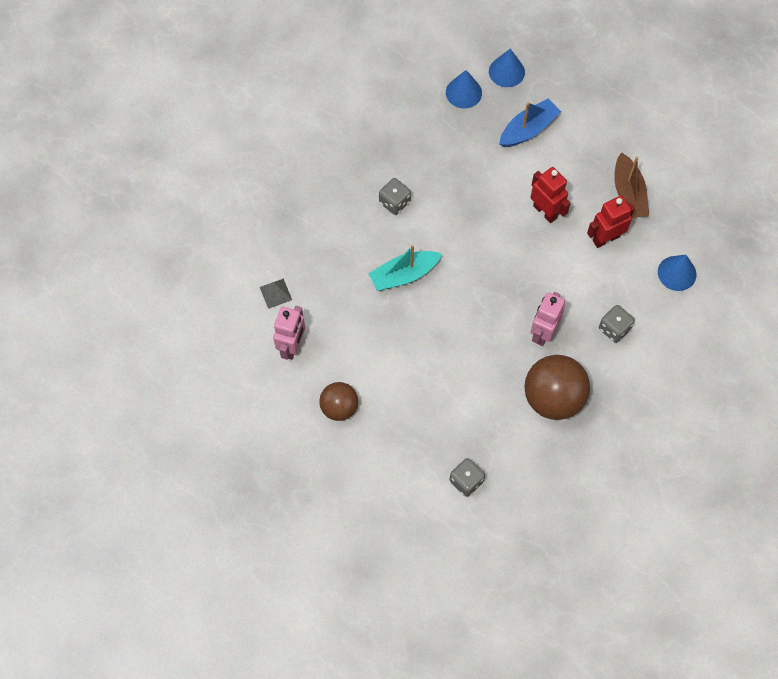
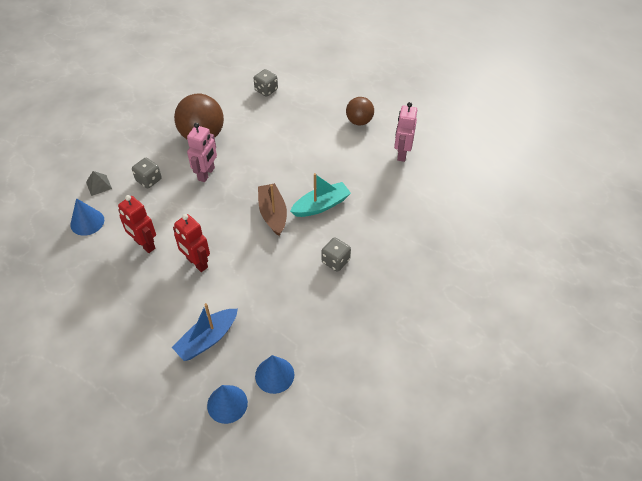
camera: 175 degrees right, 15 degrees down
(276, 293) = (424, 186): grey pyramid -> grey pyramid (98, 185)
(605, 238) = (144, 244): red robot -> red robot turned 75 degrees clockwise
(628, 193) = (116, 284): brown boat -> brown boat (273, 214)

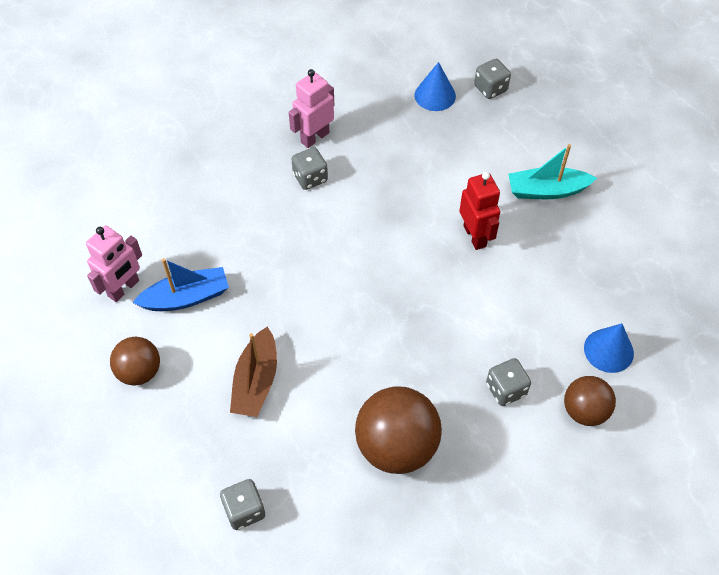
camera: 155 degrees left, 5 degrees up
(98, 185) = (584, 411): grey pyramid -> brown ball
(144, 244) = (535, 285): red robot -> none
(206, 174) = (416, 366): pink robot -> pink robot (314, 137)
(207, 339) = (490, 149): blue boat -> blue boat (186, 297)
(227, 404) = (490, 88): blue cone -> grey dice
(273, 214) = (352, 265): brown boat -> brown boat (256, 381)
(321, 205) = (284, 253): turquoise boat -> turquoise boat (547, 191)

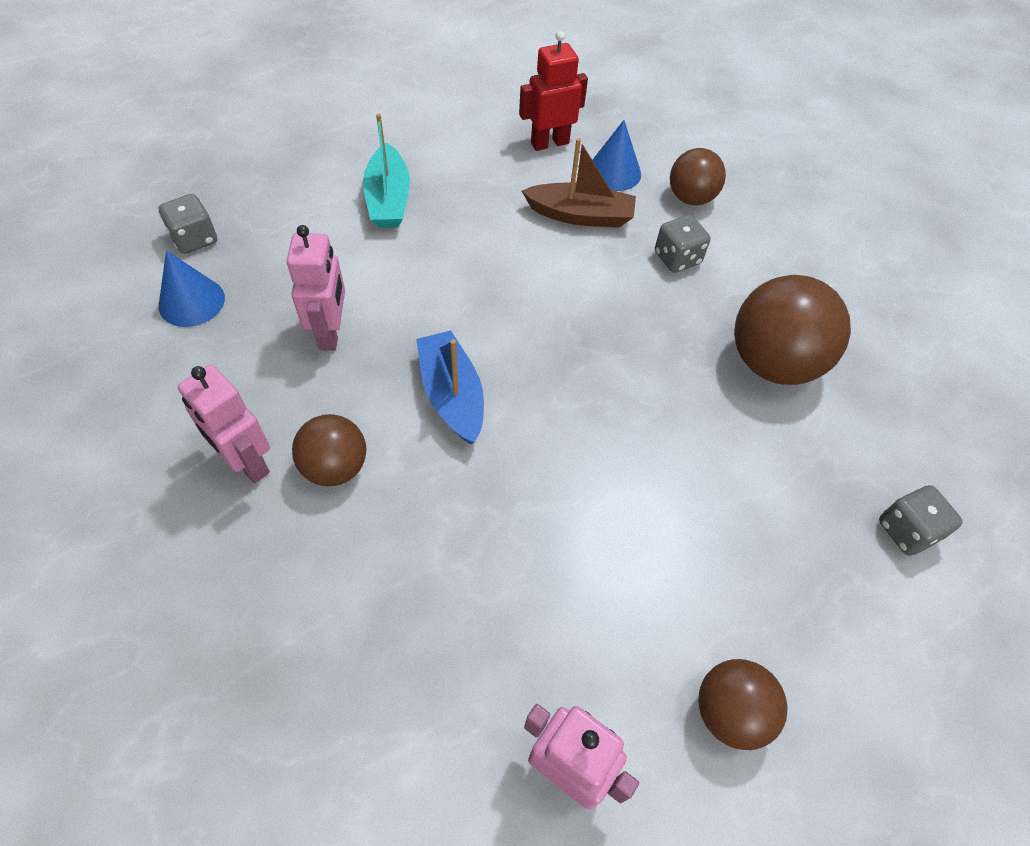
camera: 95 degrees left, 0 degrees up
(186, 297) = (578, 648): blue boat -> blue boat (452, 395)
(256, 381) = (715, 527): brown boat -> brown boat (580, 215)
(310, 178) = (335, 467): grey dice -> brown ball
(413, 167) = (331, 333): none -> pink robot
(475, 236) = (458, 272): red robot -> red robot (549, 143)

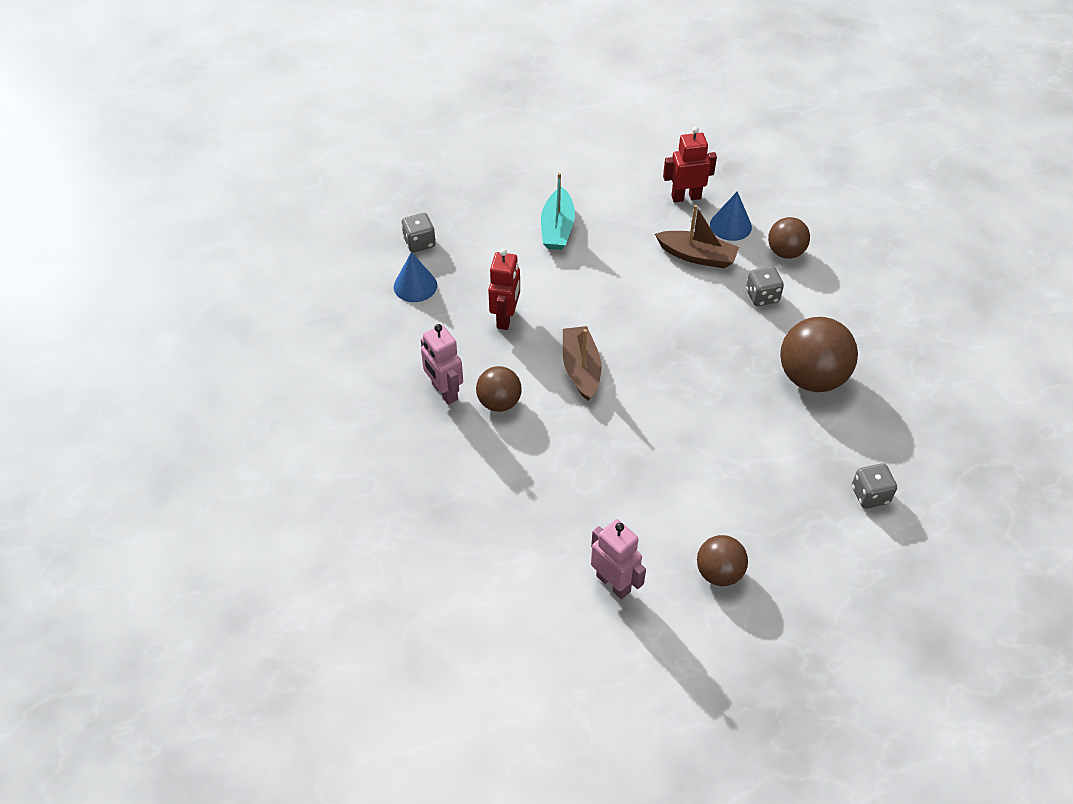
camera: 15 degrees right, 5 degrees down
(331, 333) = (506, 318): pink robot -> red robot
(452, 395) = (581, 369): blue boat -> brown boat

